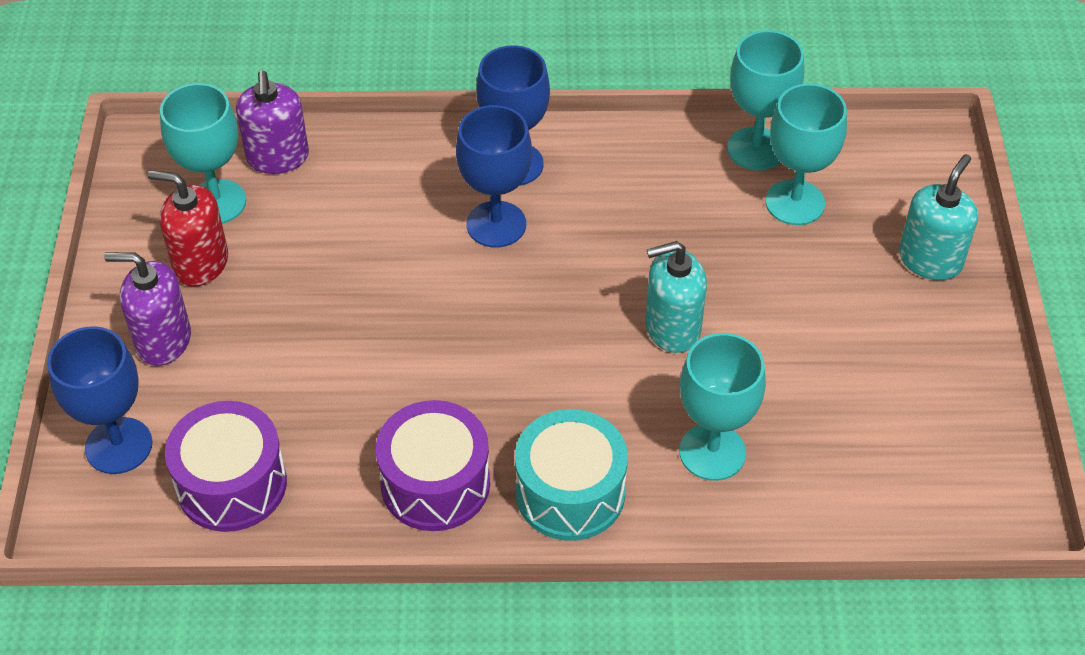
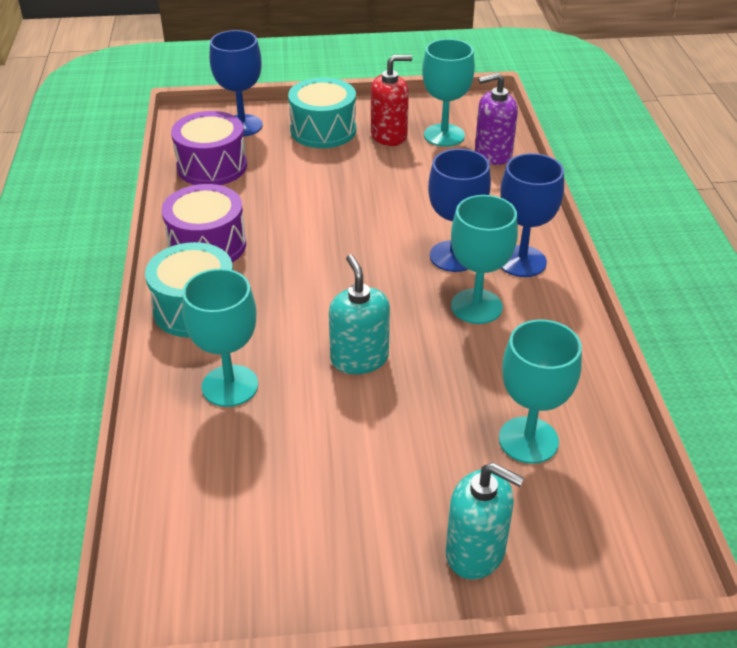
camera: 85 degrees right, 10 degrees down
(163, 340) = (323, 130): purple soap dispenser -> turquoise drum
(200, 263) = (389, 136): red soap dispenser -> red soap dispenser turned 60 degrees clockwise
(756, 149) = (592, 411): turquoise goblet -> turquoise goblet (476, 306)

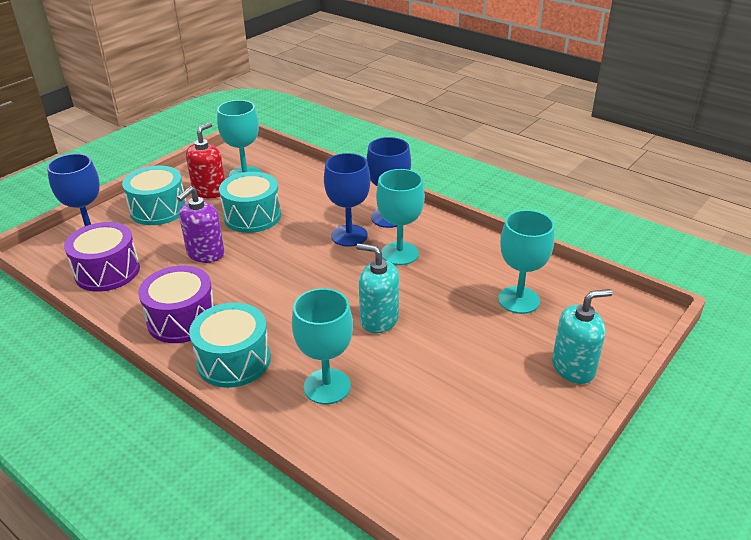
camera: 45 degrees left, 5 degrees down
(392, 183) = (252, 216): none -> turquoise drum
(493, 154) = (290, 171): purple soap dispenser -> purple soap dispenser (205, 254)

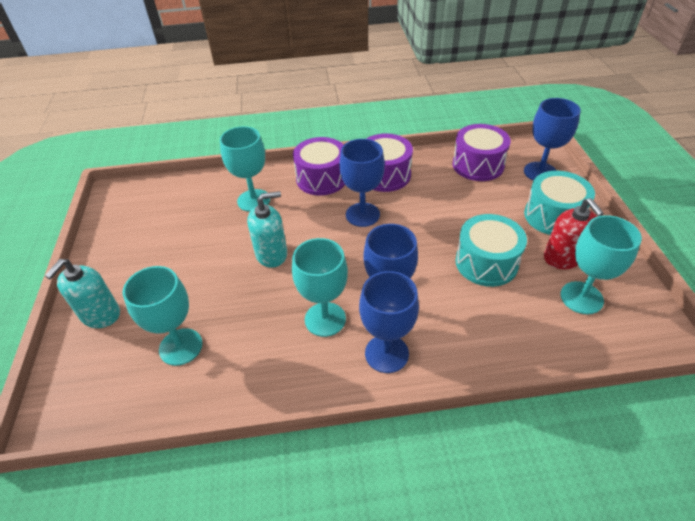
camera: 135 degrees right, 10 degrees up
(205, 254) = (453, 213): purple soap dispenser -> none
(234, 360) = (321, 178): turquoise drum -> purple drum
(263, 299) = (362, 214): none -> blue goblet

